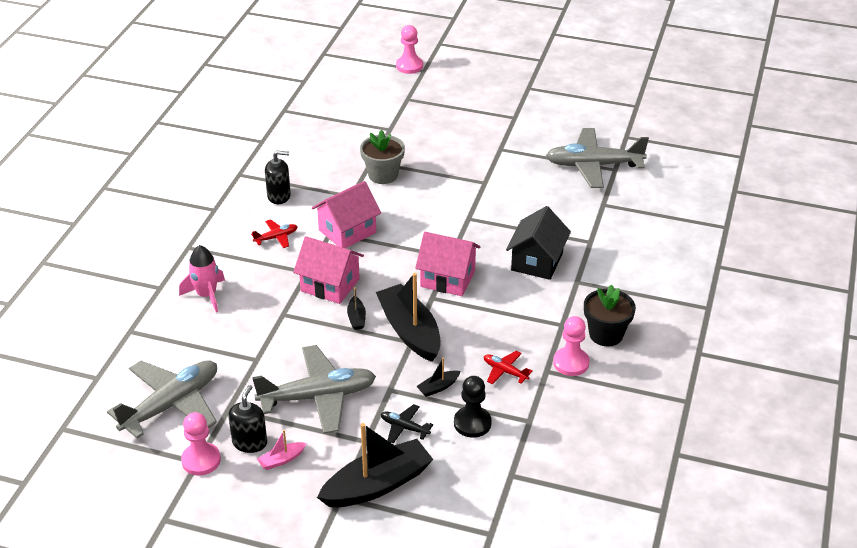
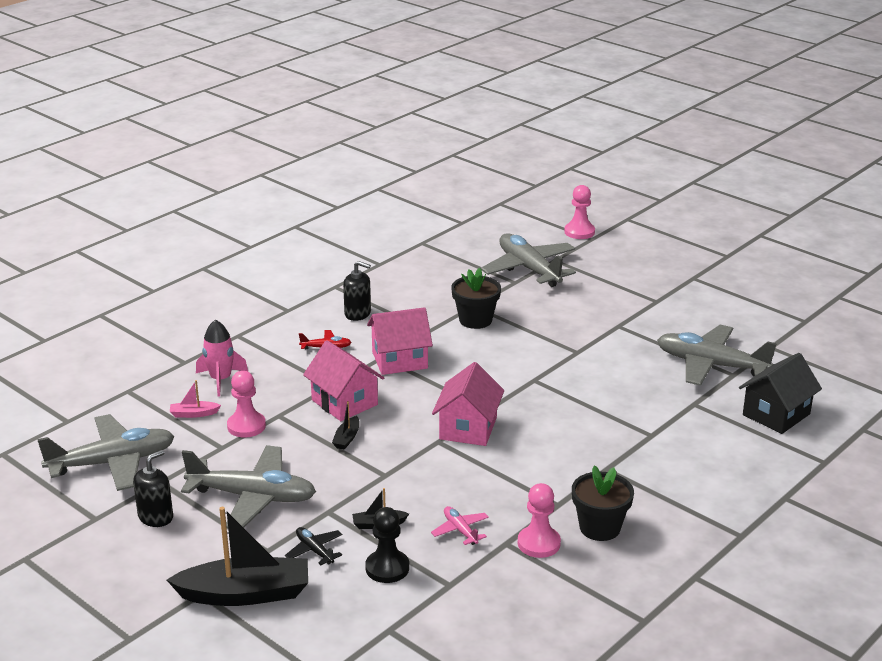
camera: 25 degrees right, 10 degrees down
(201, 460) = (99, 518): pink pawn -> pink pawn (246, 426)
(281, 460) = (172, 541): pink boat -> pink boat (194, 414)
(383, 175) = (475, 320): grey flower pot -> black flower pot
(392, 113) = (529, 269): none -> grey plane
(410, 331) = (391, 465): black boat -> none
(447, 278) = (468, 428): pink house -> pink house turned 60 degrees clockwise
(505, 371) = (460, 530): red plane -> pink plane
(537, 261) = (576, 438): black house -> black house (776, 414)

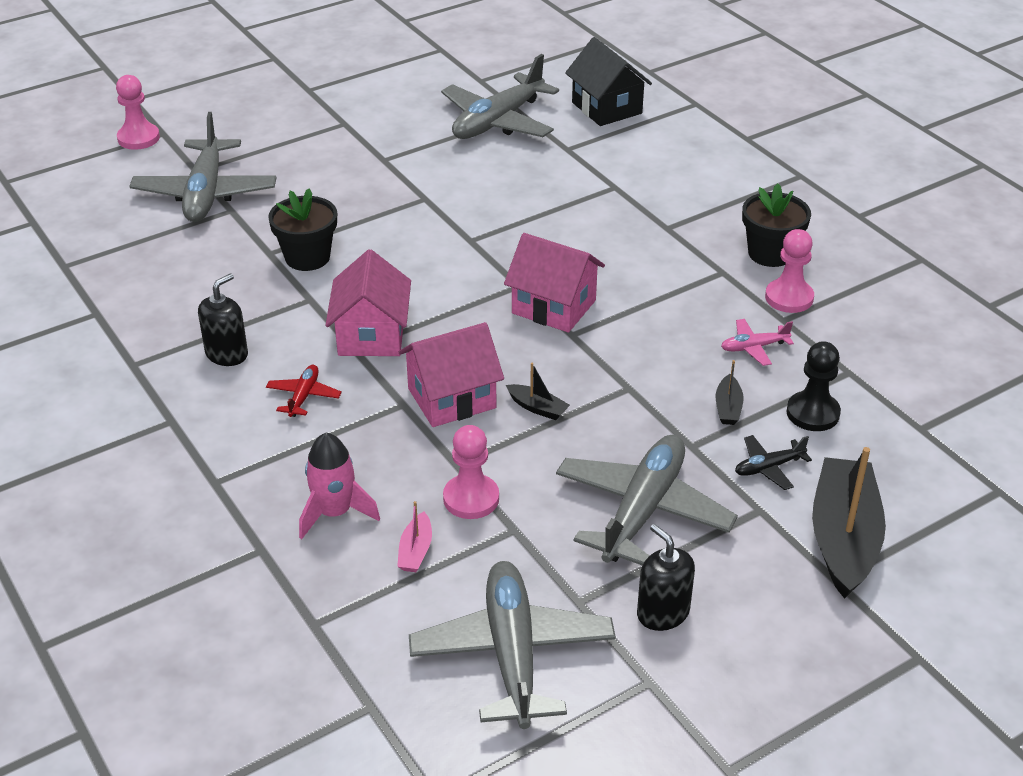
camera: 75 degrees left, 10 degrees up
(529, 269) = (206, 193): grey plane -> grey plane turned 75 degrees counterclockwise

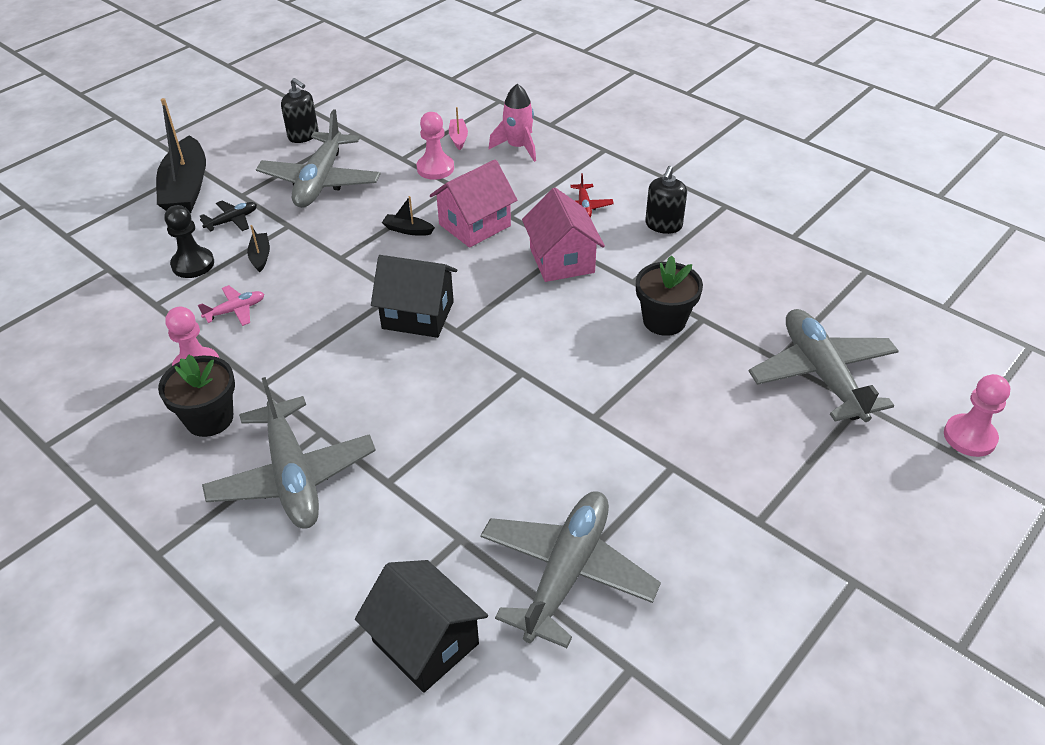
camera: 165 degrees right, 5 degrees up
(512, 654) = (385, 106): grey plane -> grey plane (292, 476)
(553, 307) = (418, 315): pink house -> black house

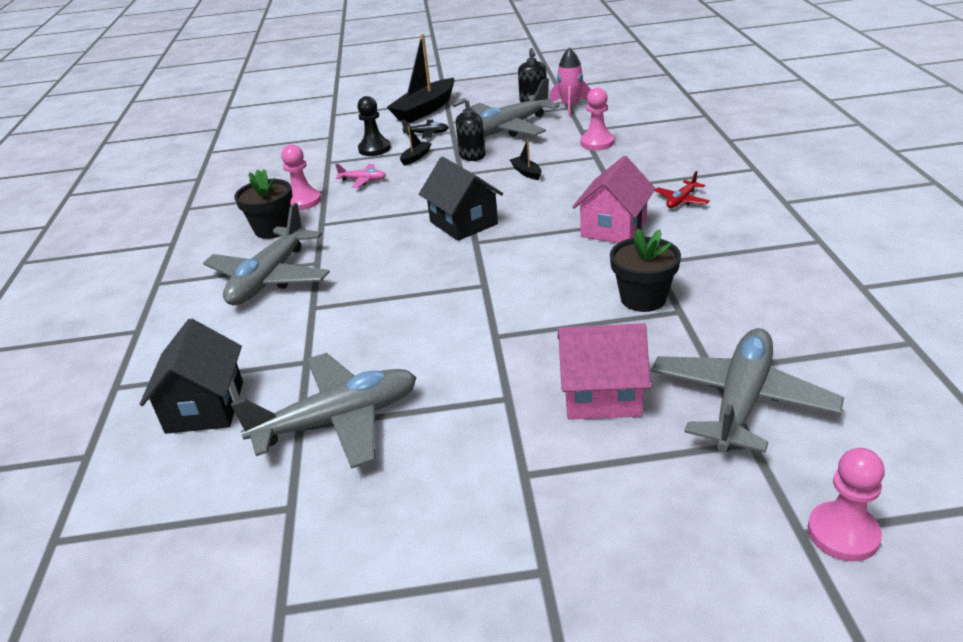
camera: 45 degrees right, 10 degrees down
(458, 138) = (640, 129): pink boat -> none
(475, 225) = (578, 184): pink house -> pink house (601, 395)
(518, 147) = (680, 147): pink rocket -> pink rocket (570, 106)
(663, 225) = (736, 235): black soap dispenser -> black soap dispenser (472, 155)

